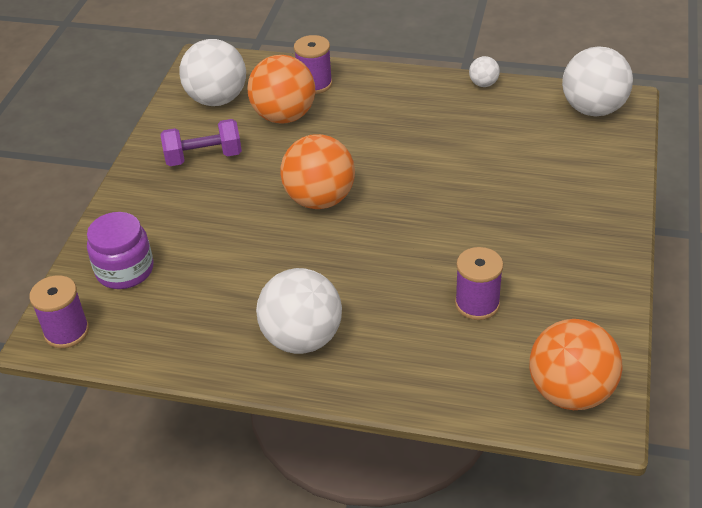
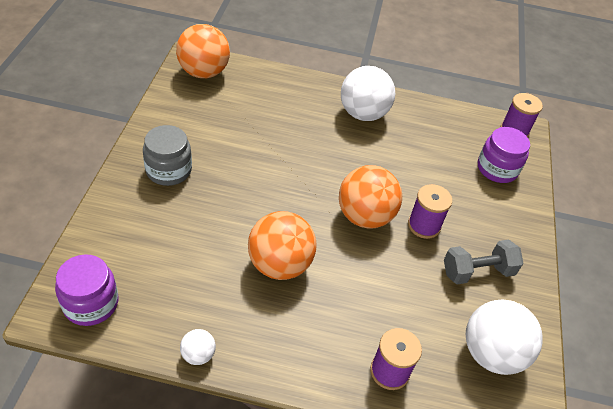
camera: 170 degrees right, 5 degrees up
(204, 157) = (477, 271): purple dumbbell -> grey dumbbell
(284, 116) = (414, 320): orange ball -> orange ball (279, 265)
(477, 304) = (249, 124): purple spool -> purple spool (424, 225)
(567, 231) = (168, 170): none -> grey jar
(593, 109) = (91, 303): white ball -> purple jar

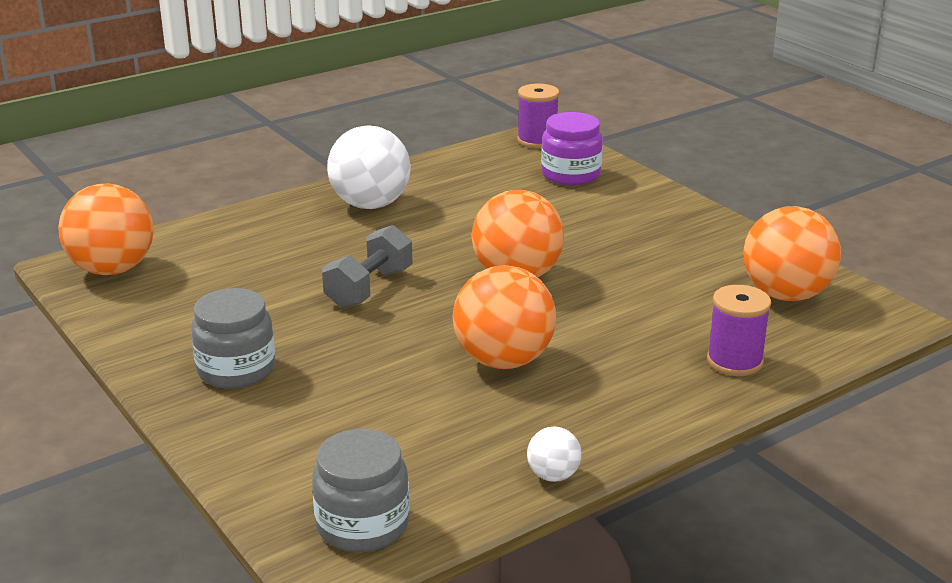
camera: 40 degrees left, 20 degrees down
(91, 303) = (362, 525): purple jar -> grey jar
(424, 225) = (581, 250): purple spool -> none
(477, 271) = (681, 251): grey dumbbell -> grey dumbbell (369, 288)
(491, 353) = (786, 295): white ball -> orange ball

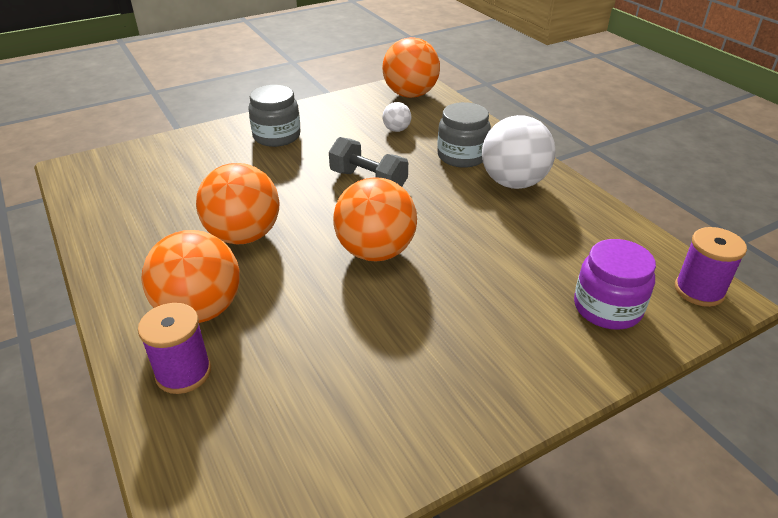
camera: 95 degrees right, 10 degrees up
(362, 525) = (98, 176): grey jar -> grey jar (462, 156)
(553, 475) = (92, 247): white ball -> white ball (396, 130)
(786, 295) = (297, 449): orange ball -> orange ball (200, 310)

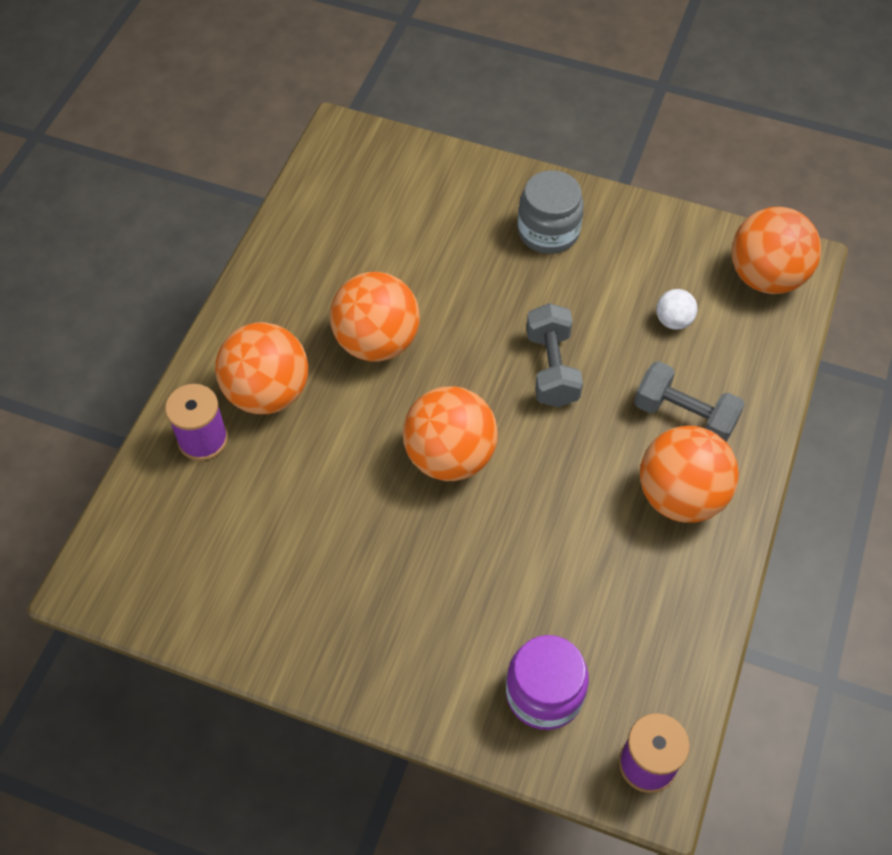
camera: 50 degrees right, 20 degrees up
(462, 156) = (684, 416): grey jar -> grey dumbbell
(513, 183) = (680, 496): white ball -> orange ball

